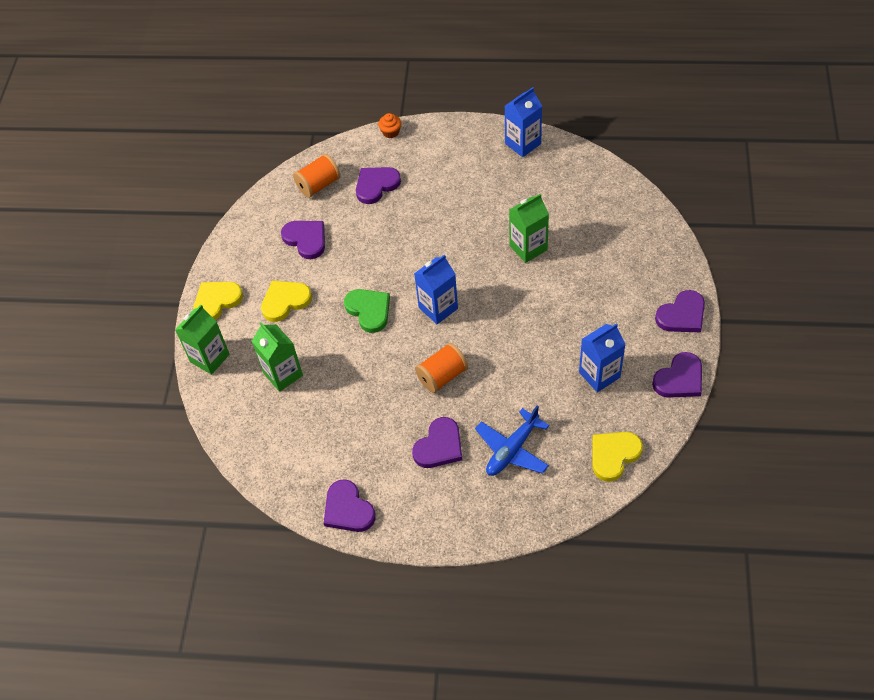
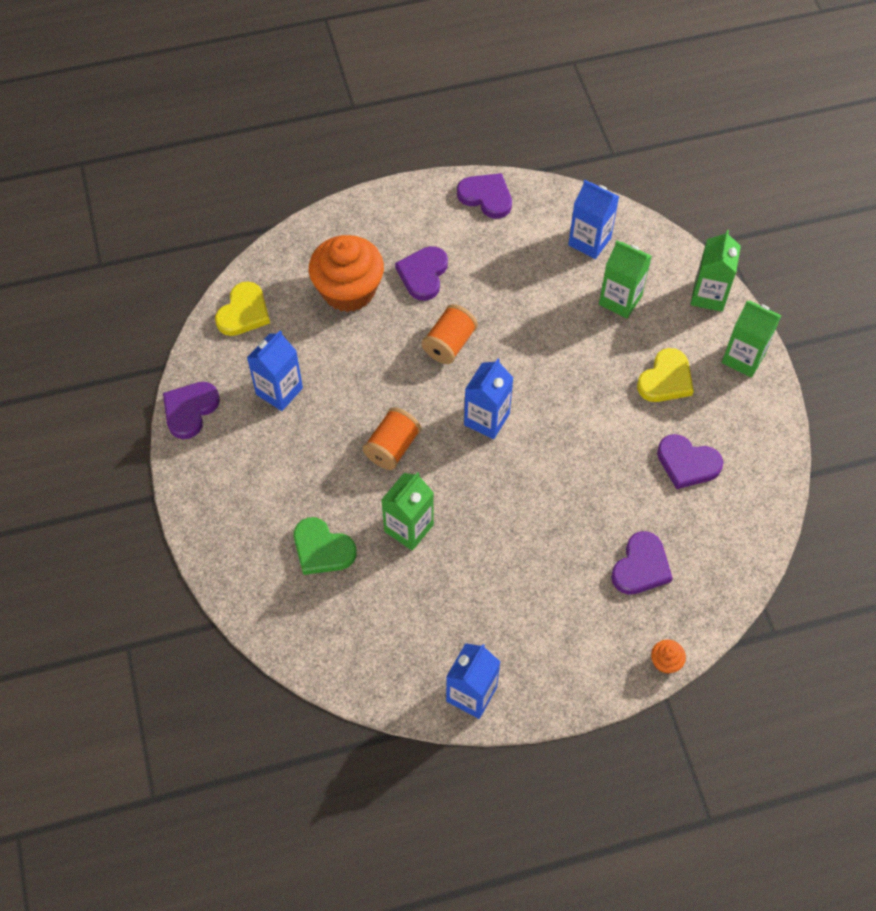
camera: 155 degrees right, 5 degrees up
(216, 301) = (743, 358): yellow heart -> green carton
(278, 435) = (589, 241): none -> blue carton
(318, 185) = (716, 546): orange spool -> orange spool (392, 447)
(369, 310) = (564, 395): green heart -> green heart (322, 549)
(512, 449) = (348, 290): blue plane -> orange cupcake
(682, 315) = (200, 488): purple heart -> none

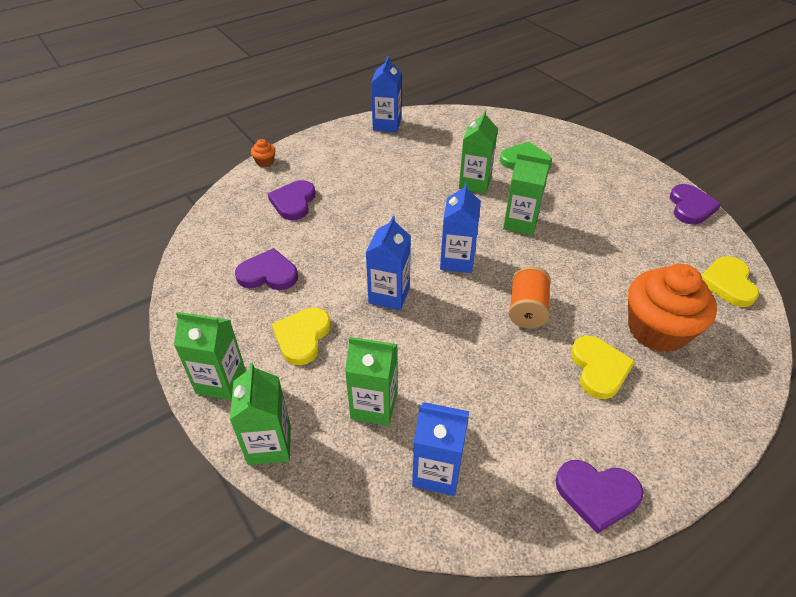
camera: 160 degrees right, 15 degrees down
(279, 391) = (639, 235): blue carton -> blue carton (389, 295)
(392, 447) = (520, 223): orange spool -> green carton
(423, 274) = (599, 368): purple heart -> yellow heart

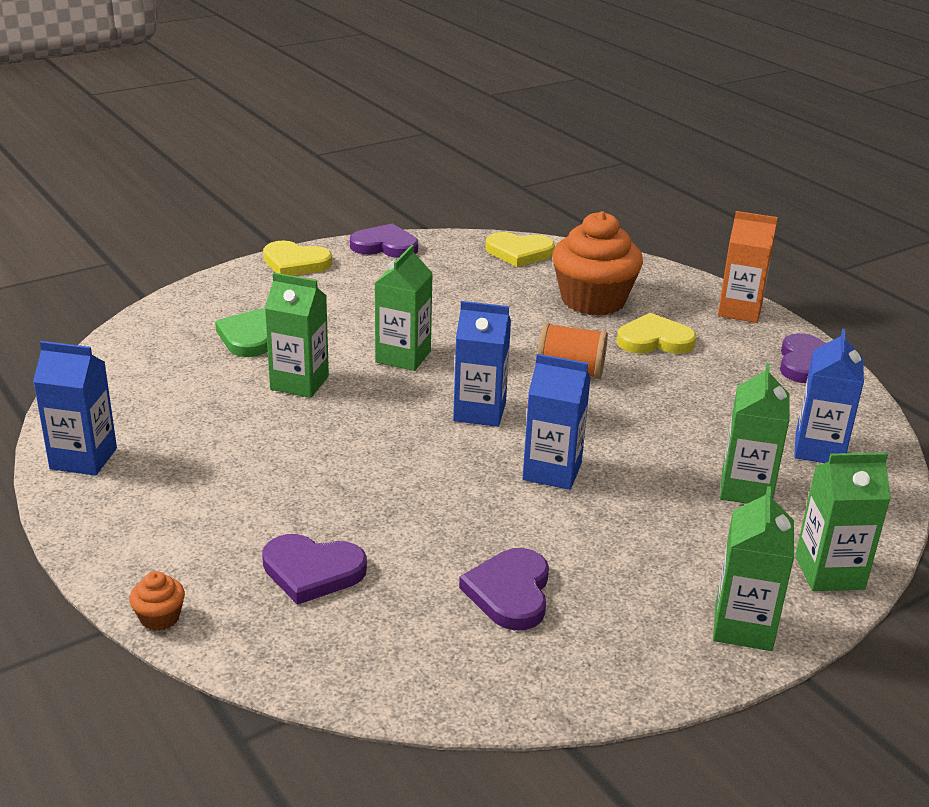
camera: 90 degrees left, 15 degrees down
(302, 337) = (643, 550): yellow heart -> yellow heart (295, 263)
(691, 448) = (739, 311): none -> orange carton

